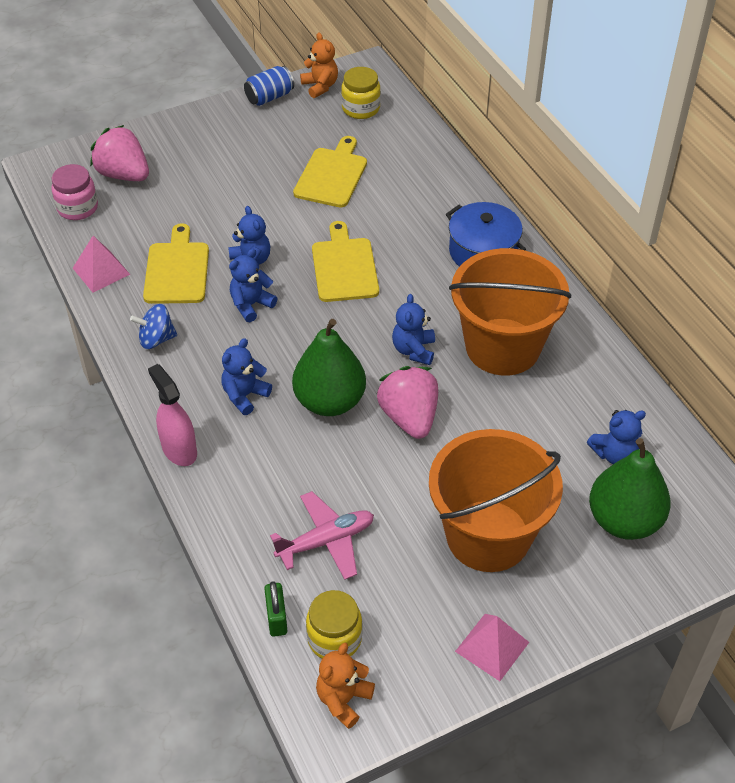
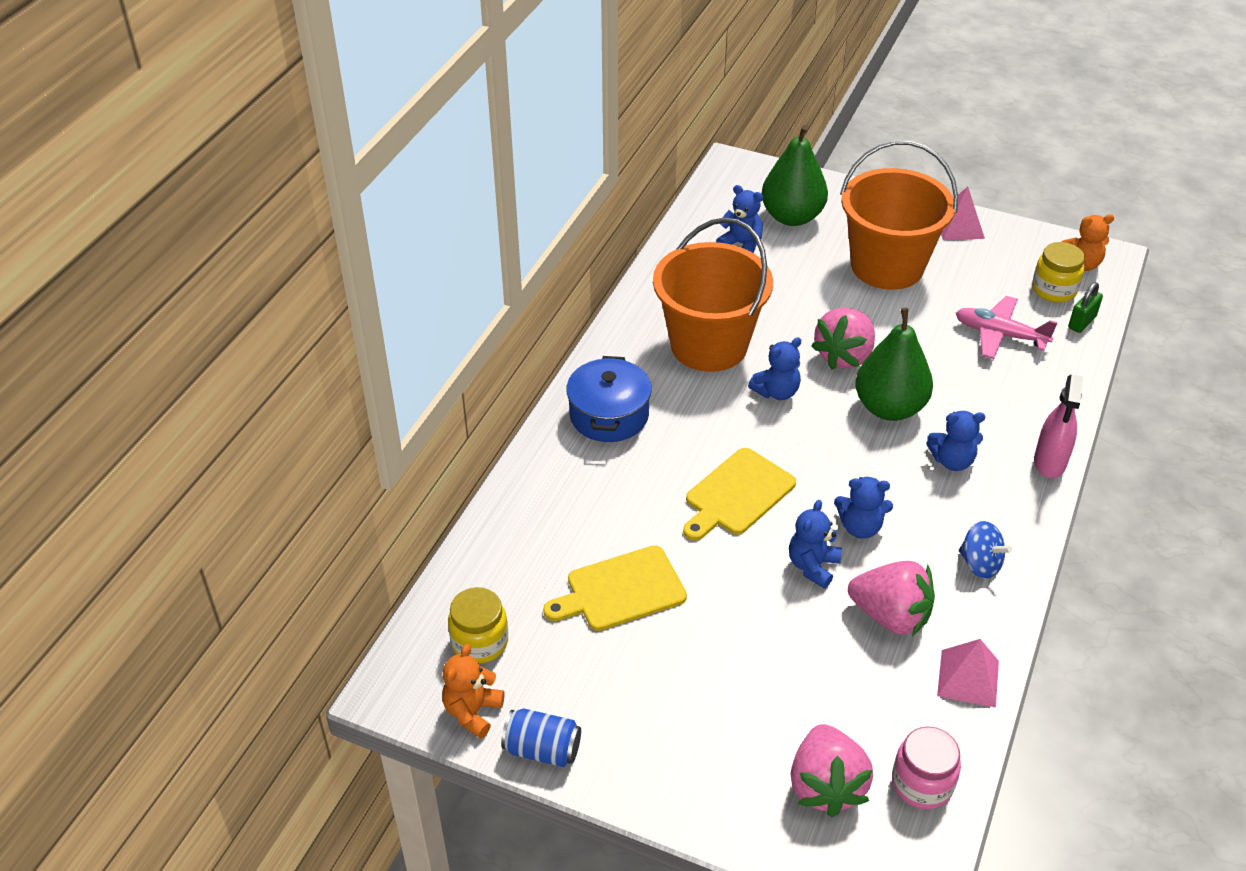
camera: 130 degrees left, 5 degrees down
(177, 270) = (890, 616): yellow cutting board -> pink strawberry

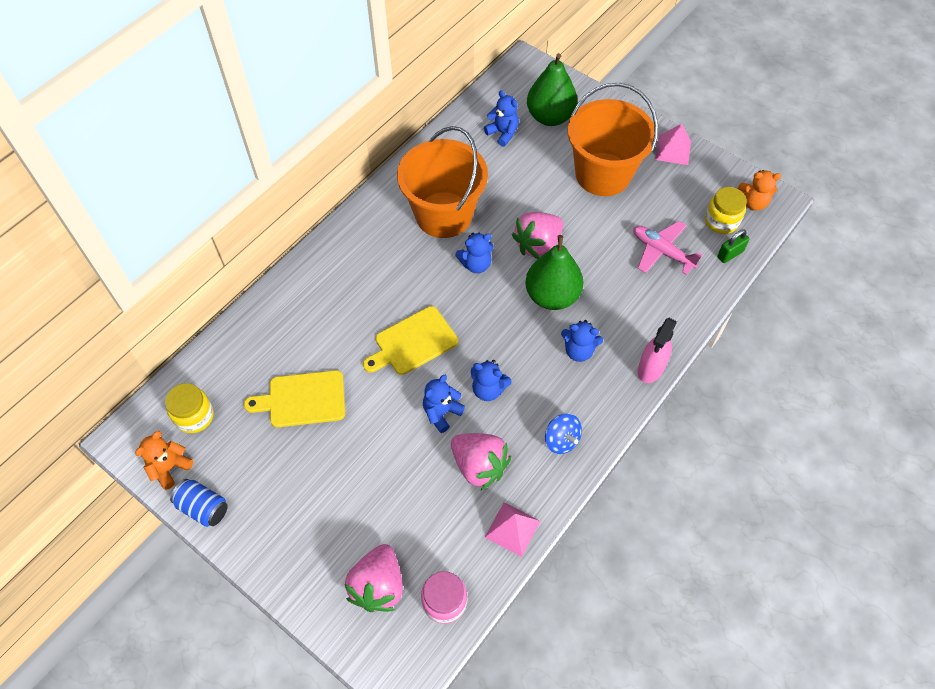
camera: 15 degrees right, 15 degrees up
(609, 415) = (350, 257): blue pot -> none

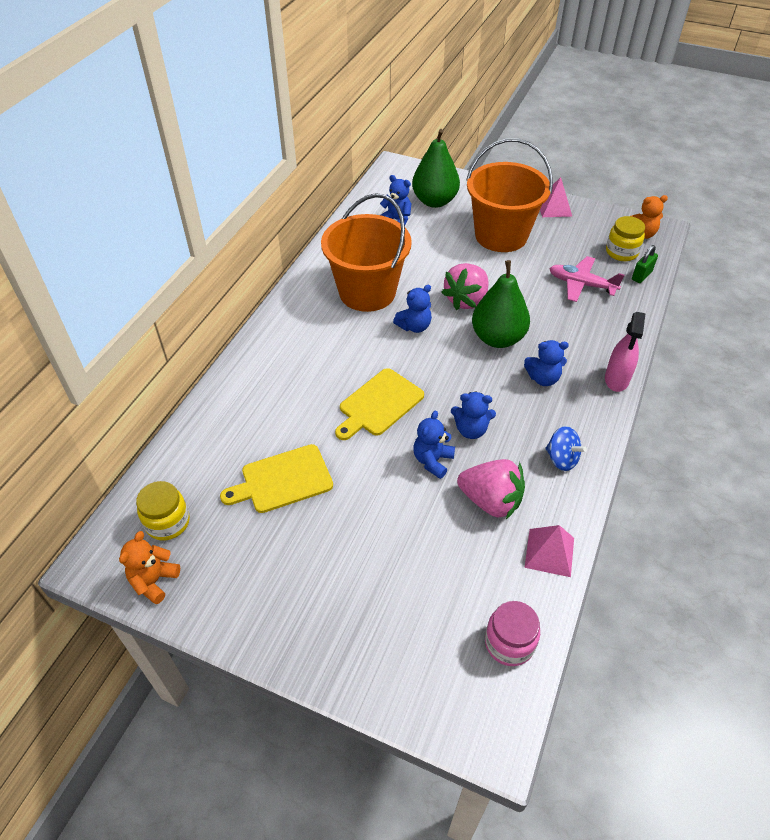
camera: 15 degrees left, 10 degrees down
(203, 508) = (205, 613): blue can -> none
(378, 585) = (431, 645): pink strawberry -> none

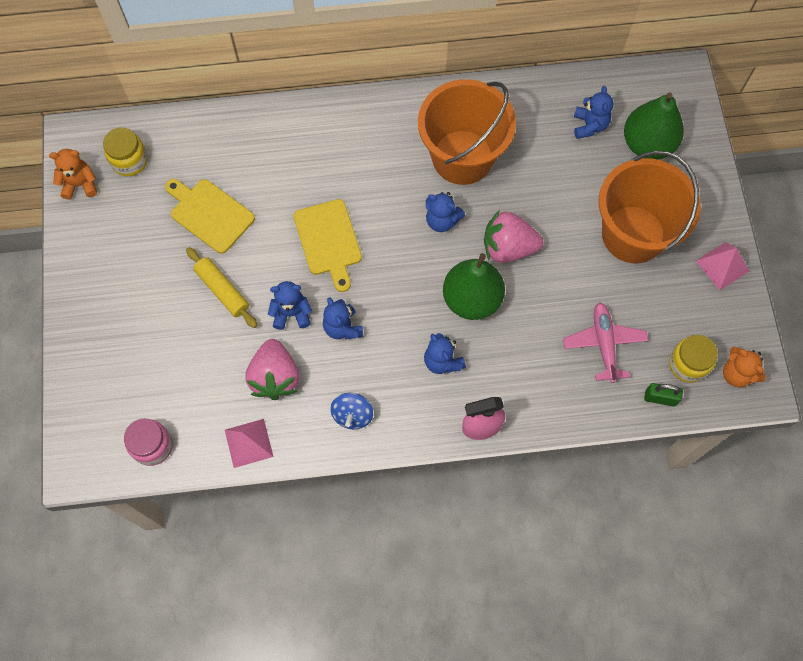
camera: 60 degrees right, 20 degrees up
(372, 504) = (222, 290): none -> yellow rolling pin
(379, 404) = (328, 241): yellow cutting board -> yellow cutting board turned 120 degrees counterclockwise

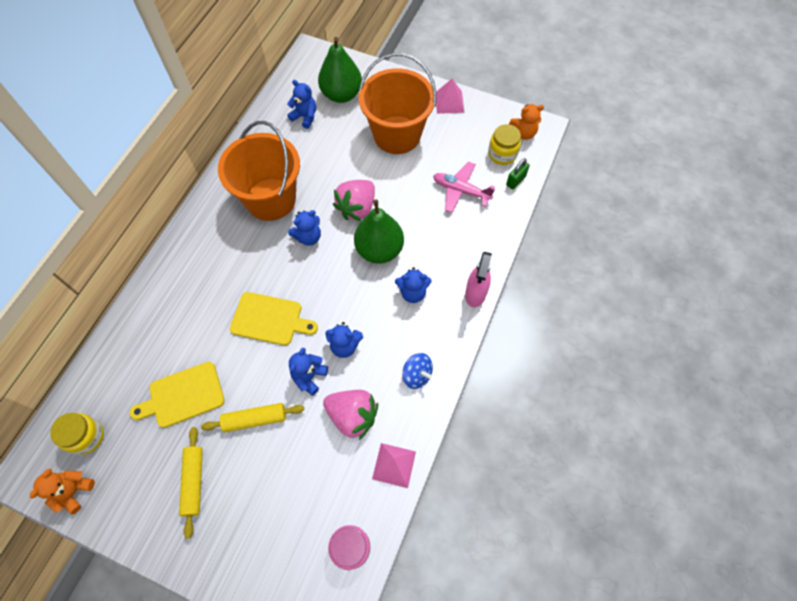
camera: 60 degrees left, 5 degrees down
(139, 275) = (194, 482): none -> yellow rolling pin

